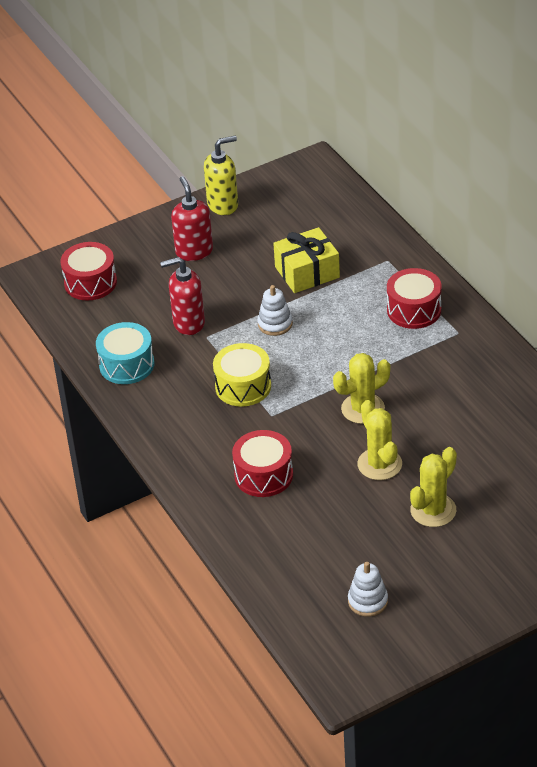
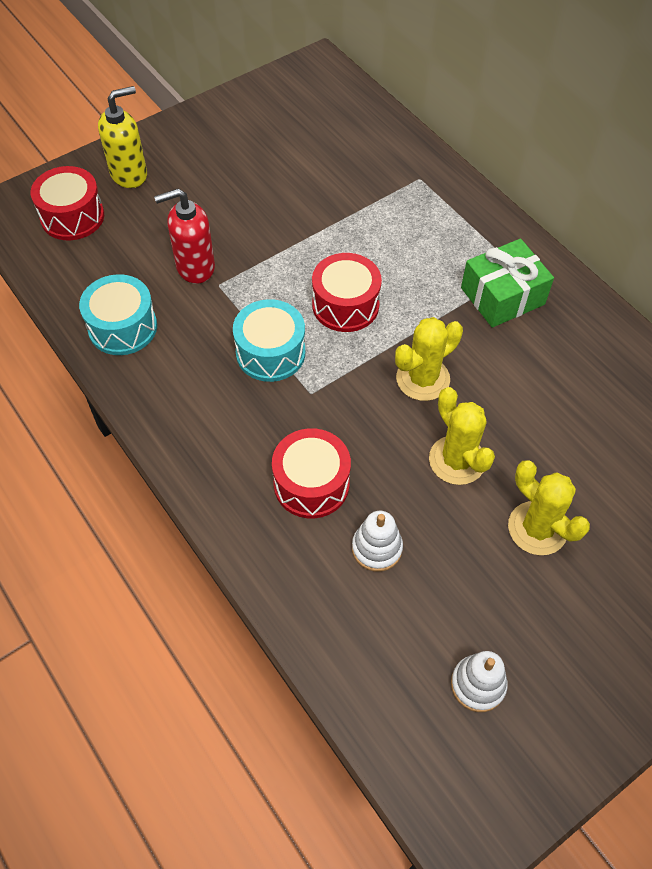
camera: 10 degrees left, 15 degrees up
(194, 251) = (193, 173): red soap dispenser -> none
(223, 205) = (222, 115): yellow soap dispenser -> yellow soap dispenser (129, 174)
(243, 386) = (270, 353): yellow drum -> turquoise drum
(275, 324) = (299, 265): white stacking toy -> white stacking toy (376, 548)
(307, 272) = (329, 196): yellow gift -> none
(414, 310) = (461, 241): red drum -> red drum (345, 305)
(433, 510) = (537, 528): yellow cactus -> yellow cactus turned 75 degrees counterclockwise
(440, 352) = (502, 296): none -> green gift

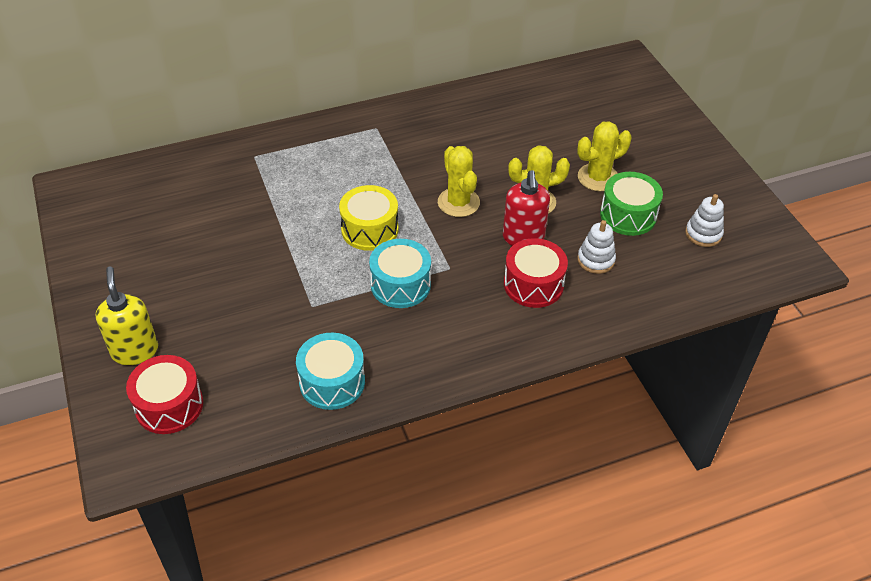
camera: 75 degrees left, 10 degrees down
(195, 267) = (283, 319): red soap dispenser -> red soap dispenser (523, 237)
(345, 305) = (370, 229): red drum -> yellow drum
(477, 577) = (628, 215): none -> green drum
(502, 296) = (398, 142): green gift -> none

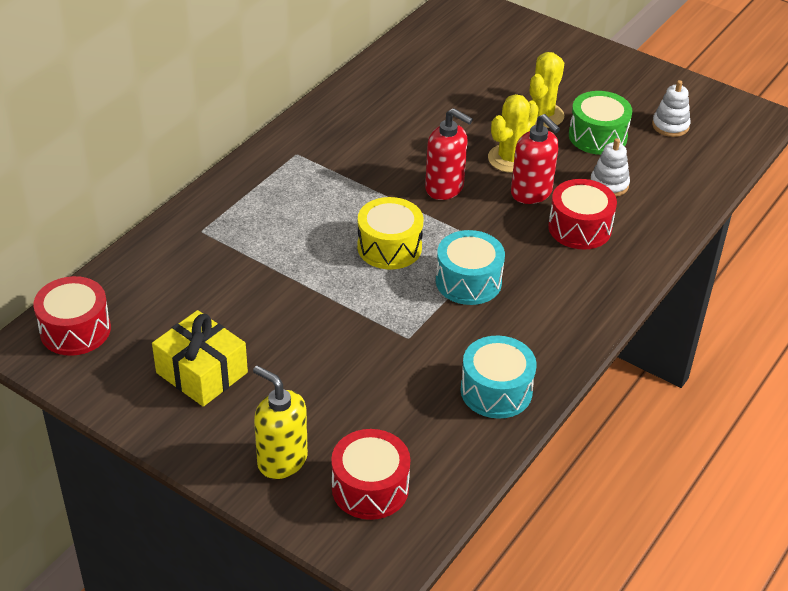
camera: 35 degrees left, 5 degrees down
(107, 189) = (75, 330): none -> red drum
(150, 259) = (202, 372): none -> yellow gift
(458, 202) = (445, 188): yellow cactus -> red soap dispenser

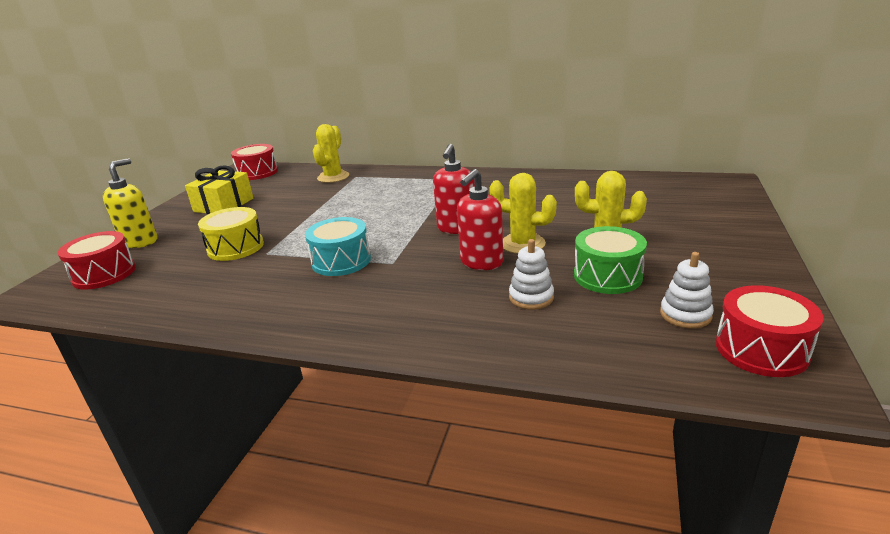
camera: 75 degrees right, 15 degrees down
(183, 252) = (333, 177): none -> yellow cactus
(389, 247) = (369, 226): yellow drum -> yellow drum (235, 247)
(496, 391) = (204, 300): turquoise drum -> none
(579, 228) = (446, 295): red drum -> red drum (761, 349)

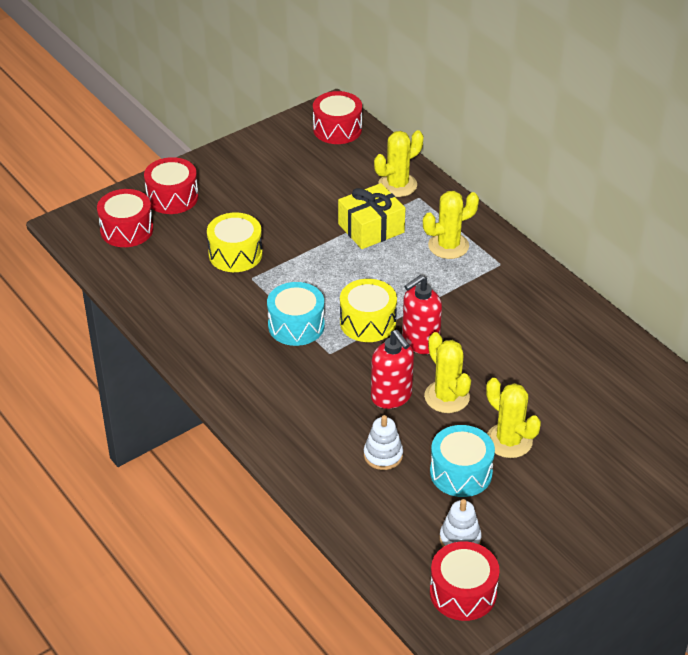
camera: 35 degrees right, 15 degrees up
(140, 242) = (172, 197): yellow soap dispenser -> red drum
(224, 205) = (268, 176): yellow gift -> yellow gift (371, 228)
(400, 235) = (368, 322): none -> yellow drum
(407, 185) = (448, 246): none -> yellow cactus
(481, 262) = (391, 397): red soap dispenser -> red soap dispenser turned 105 degrees counterclockwise
(607, 276) = (461, 472): green drum -> turquoise drum

